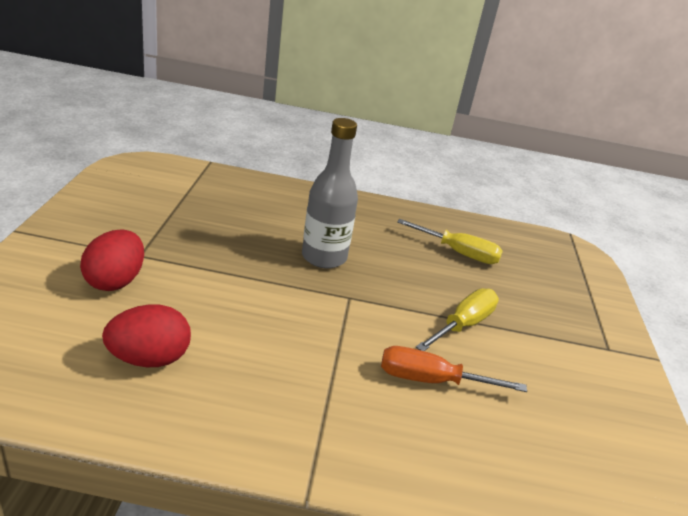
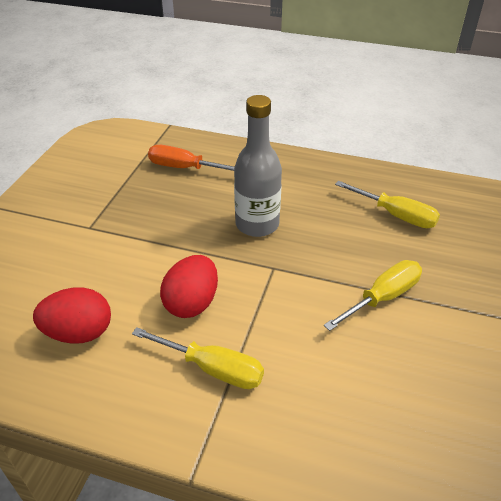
camera: 15 degrees right, 10 degrees up
(115, 281) = (64, 254): red egg -> red egg (192, 303)
(306, 391) = (212, 368): none -> yellow screwdriver
(432, 380) = (337, 359): orange screwdriver -> orange screwdriver (185, 168)

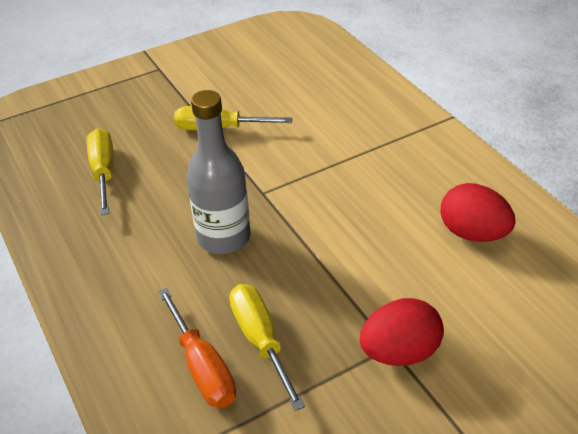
camera: 135 degrees left, 0 degrees up
(192, 303) = (360, 204): red egg -> red egg (399, 352)
(212, 368) = (389, 155): yellow screwdriver -> yellow screwdriver (261, 341)

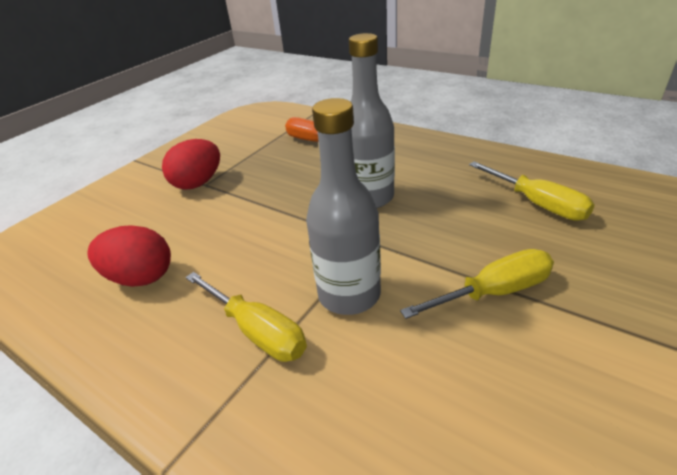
camera: 155 degrees right, 5 degrees down
(261, 341) = (292, 160): yellow screwdriver -> yellow screwdriver (256, 330)
(310, 159) = (349, 294): none -> grey bottle

